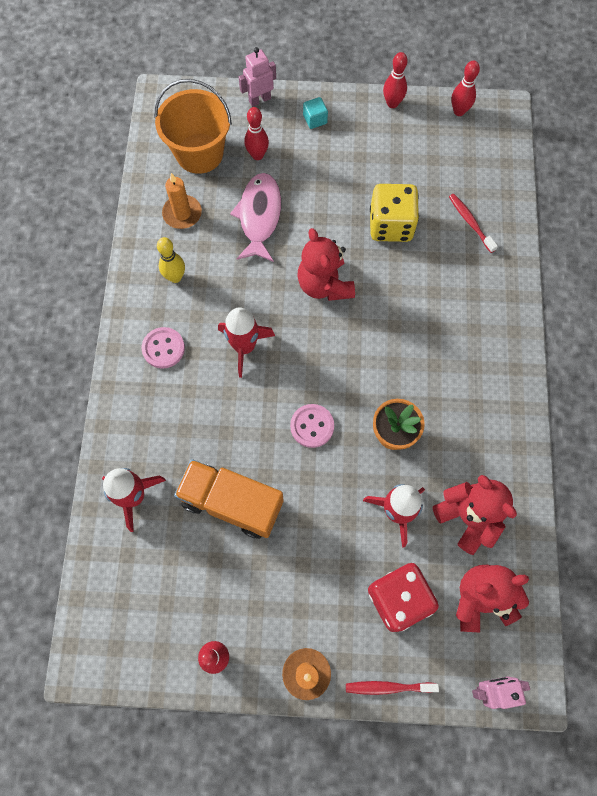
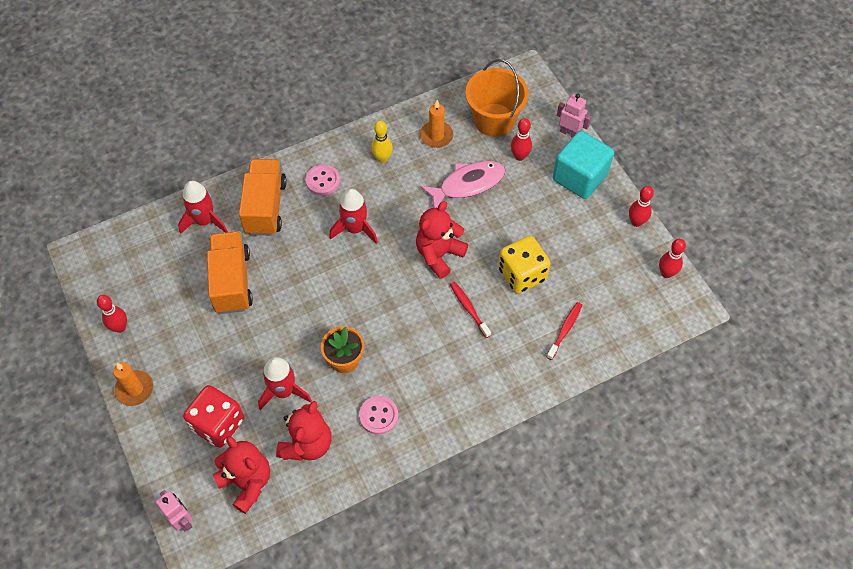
camera: 60 degrees right, 10 degrees down
(158, 423) = (265, 207): none -> orange truck
(312, 426) = (319, 303): pink button -> pink button (378, 416)
(315, 119) = (580, 177): turquoise cube -> turquoise cube, size x2.40
(388, 687) = (150, 447): red toothbrush -> red toothbrush (469, 309)

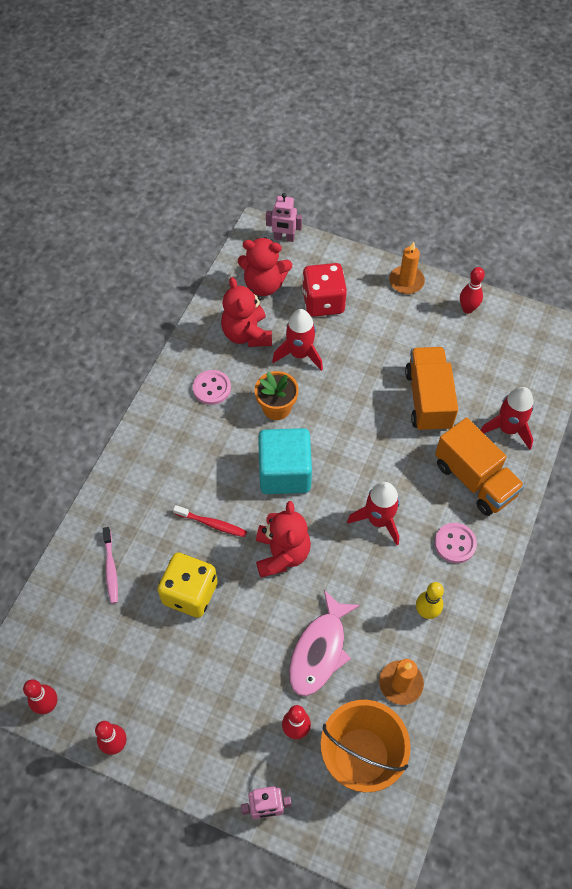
camera: 140 degrees right, 0 degrees up
(232, 281) = (428, 399): orange truck -> orange truck turned 135 degrees counterclockwise
(565, 330) = (111, 569): red toothbrush -> pink toothbrush
(580, 177) = (213, 754): turquoise cube -> turquoise cube (284, 473)

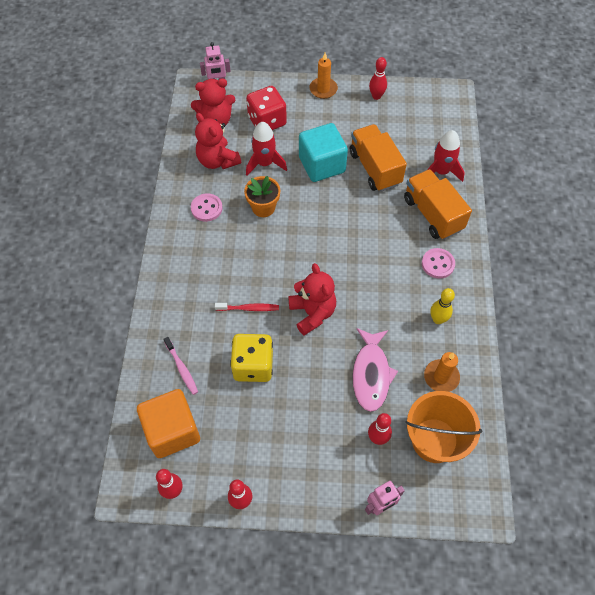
camera: 20 degrees left, 0 degrees up
(73, 637) = (172, 431): none -> orange cube
(284, 473) = (289, 253): turquoise cube -> turquoise cube (322, 165)
(378, 520) = (375, 265): red rocket -> none
(474, 479) = (432, 214): orange truck -> orange truck turned 150 degrees counterclockwise

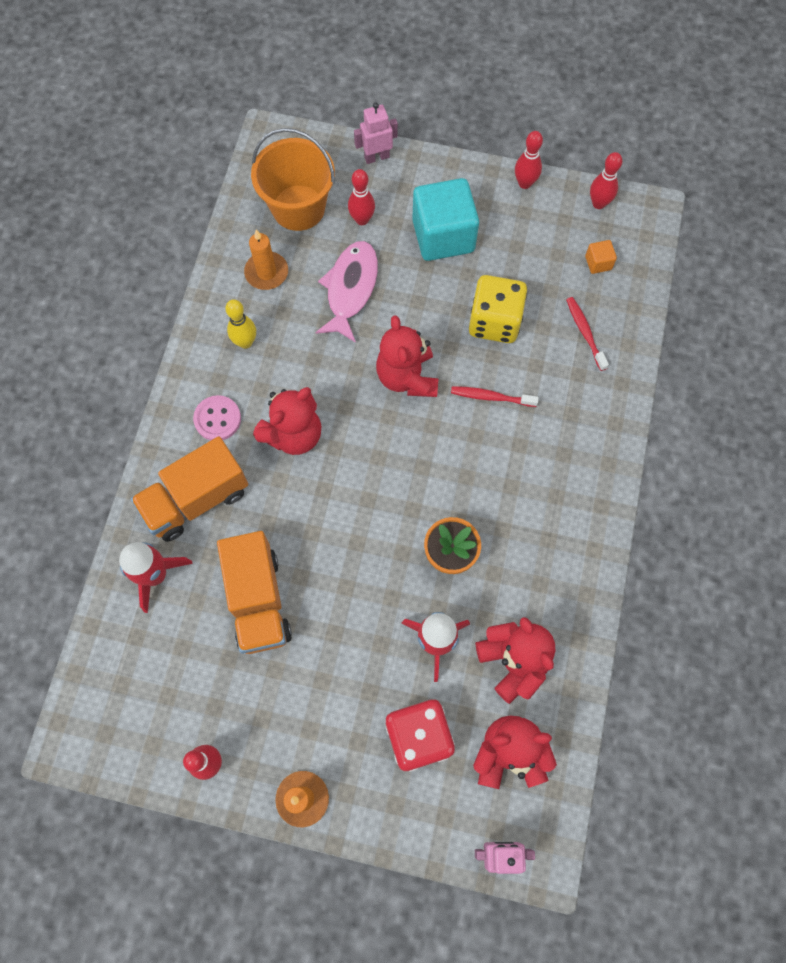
camera: 170 degrees left, 10 degrees up
(172, 431) = (598, 263): orange cube -> orange cube, size x0.42
(181, 368) = (585, 332): pink toothbrush -> red toothbrush
(206, 208) = (538, 569): pink button -> none
(322, 165) = (342, 622): turquoise cube -> turquoise cube (443, 236)
(382, 262) = (293, 434): none -> red teddy bear
(432, 214) = (196, 499): orange truck -> orange truck turned 75 degrees clockwise

